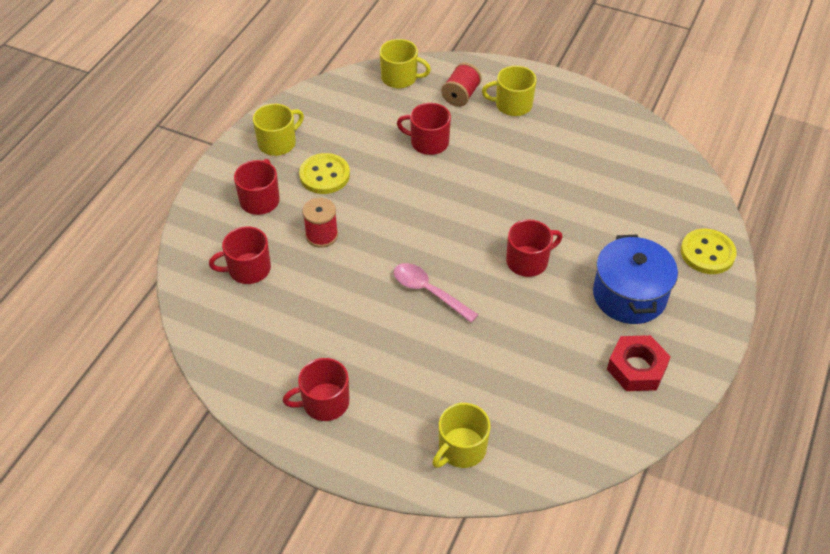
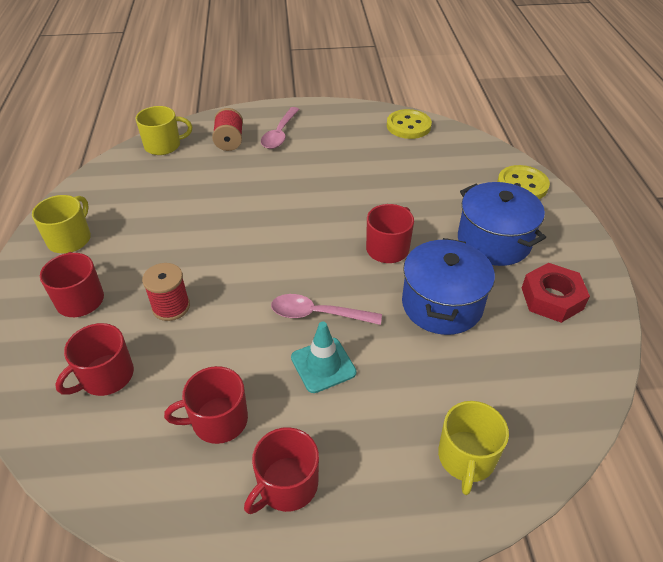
camera: 30 degrees left, 5 degrees down
(324, 175) = (139, 250): yellow button -> yellow button (408, 126)
(405, 333) = (323, 365): none -> turquoise traffic cone
(428, 142) = (225, 186): red mug -> red mug (218, 420)
(512, 105) = (280, 134): yellow mug -> pink spoon
(535, 330) = (442, 304): none -> blue pot

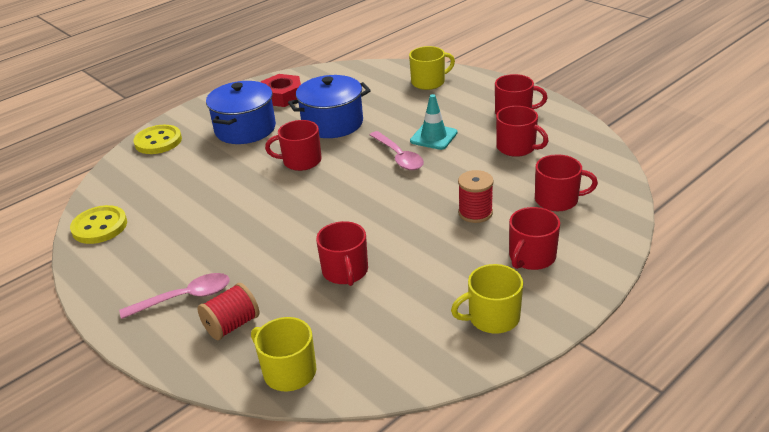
camera: 125 degrees left, 10 degrees down
(209, 202) = (345, 271): none -> red mug

